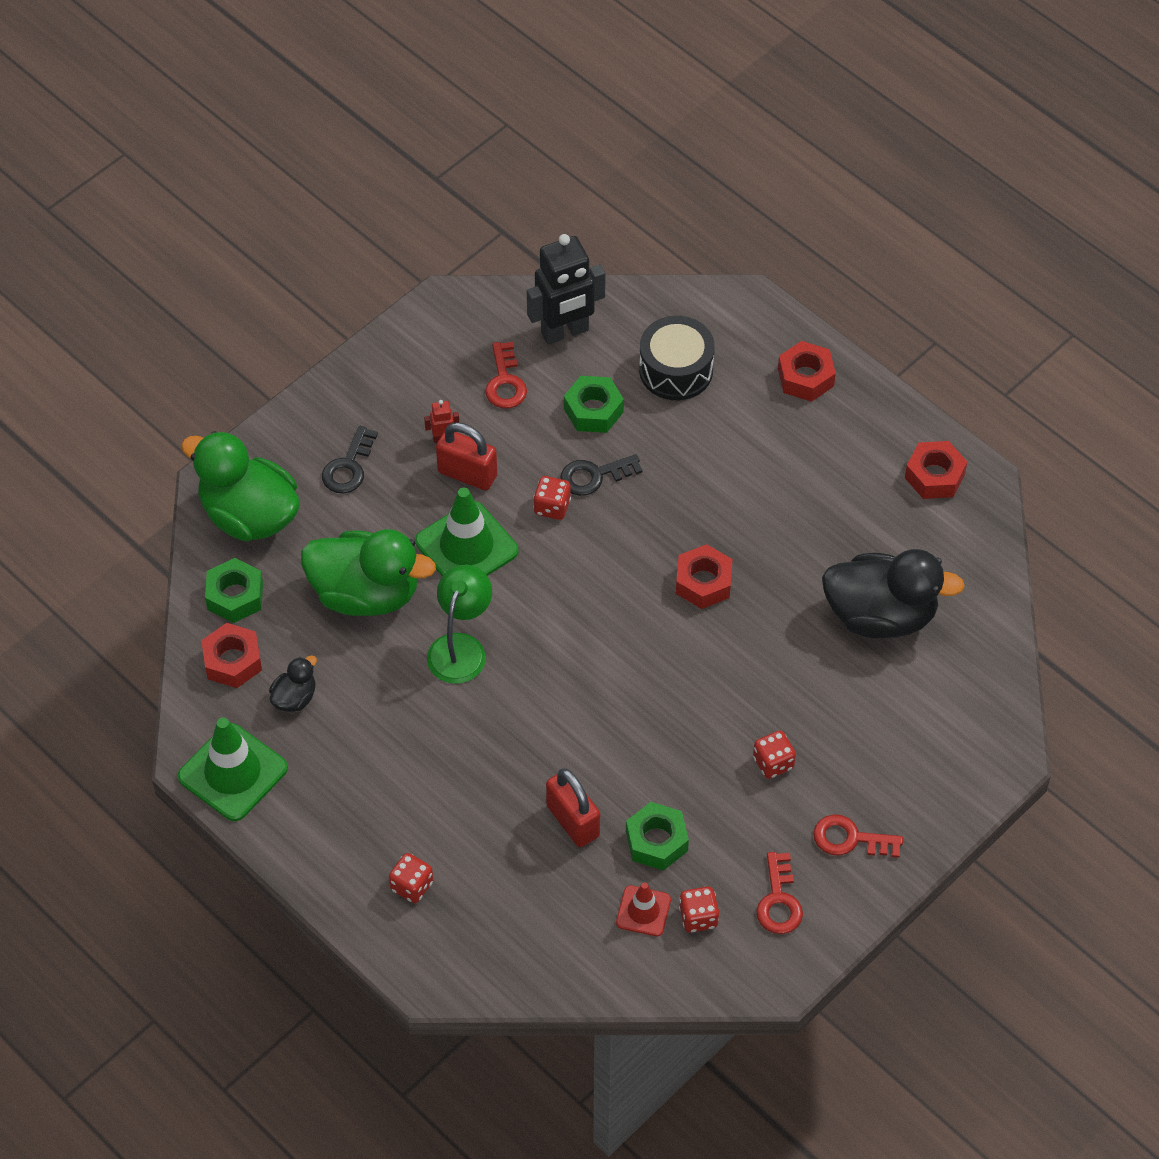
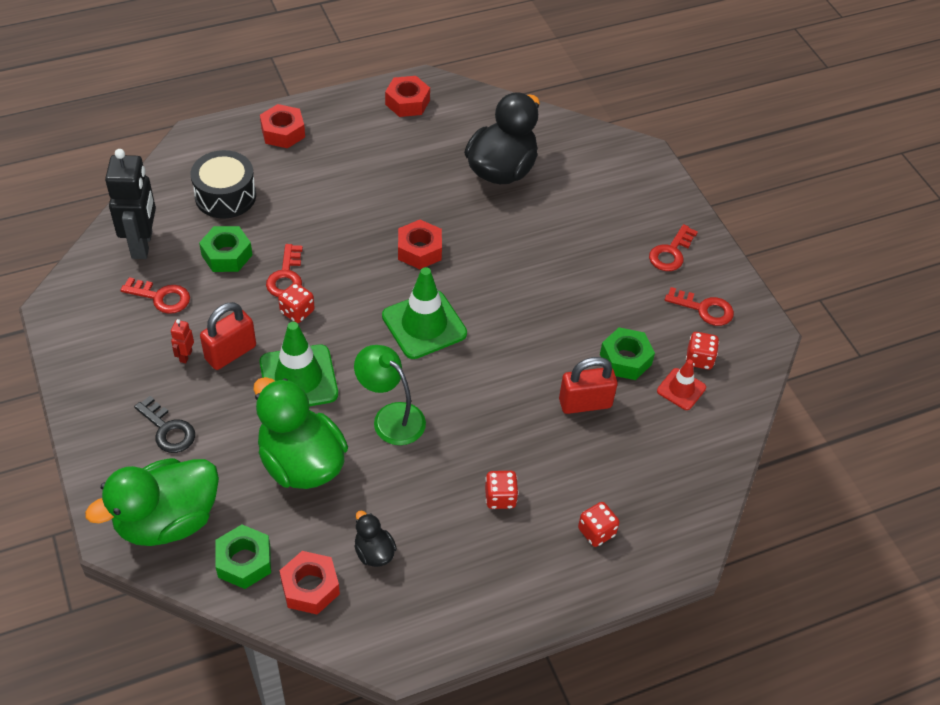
camera: 70 degrees left, 5 degrees down
(233, 772) = (424, 628): green traffic cone -> green traffic cone (424, 325)
(366, 593) = (301, 463): green duck -> green duck turned 75 degrees counterclockwise
(594, 476) = (286, 276): black key -> red key
(773, 763) = (591, 269): red dice -> red dice (500, 497)

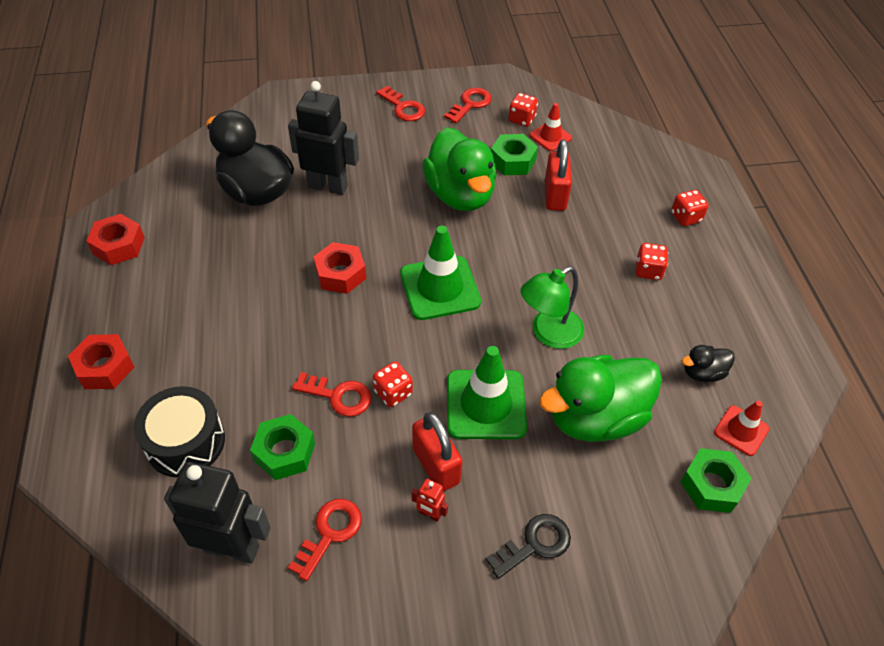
camera: 75 degrees left, 0 degrees up
(167, 520) = (659, 556): green duck -> green duck (460, 195)
(310, 587) = (741, 430): red nut -> red traffic cone
(528, 218) = (328, 186): none -> black robot

